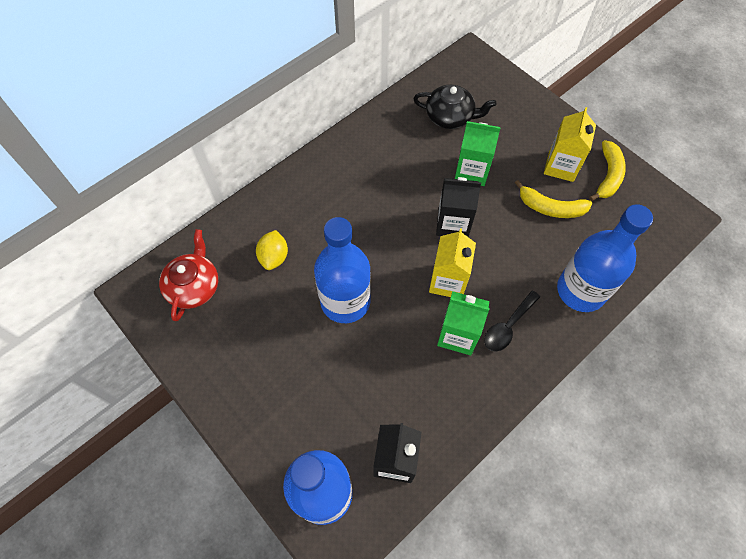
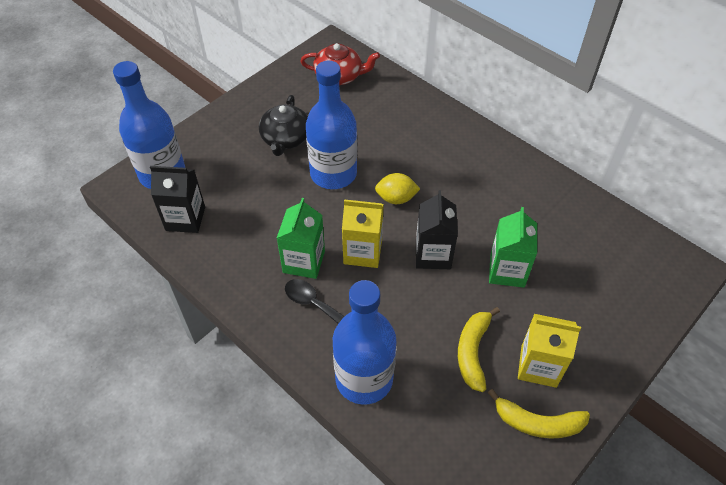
camera: 85 degrees right, 10 degrees down
(274, 257) = (373, 121): yellow lemon -> yellow lemon (396, 198)
(450, 117) = (581, 248): black teapot -> black teapot (285, 139)

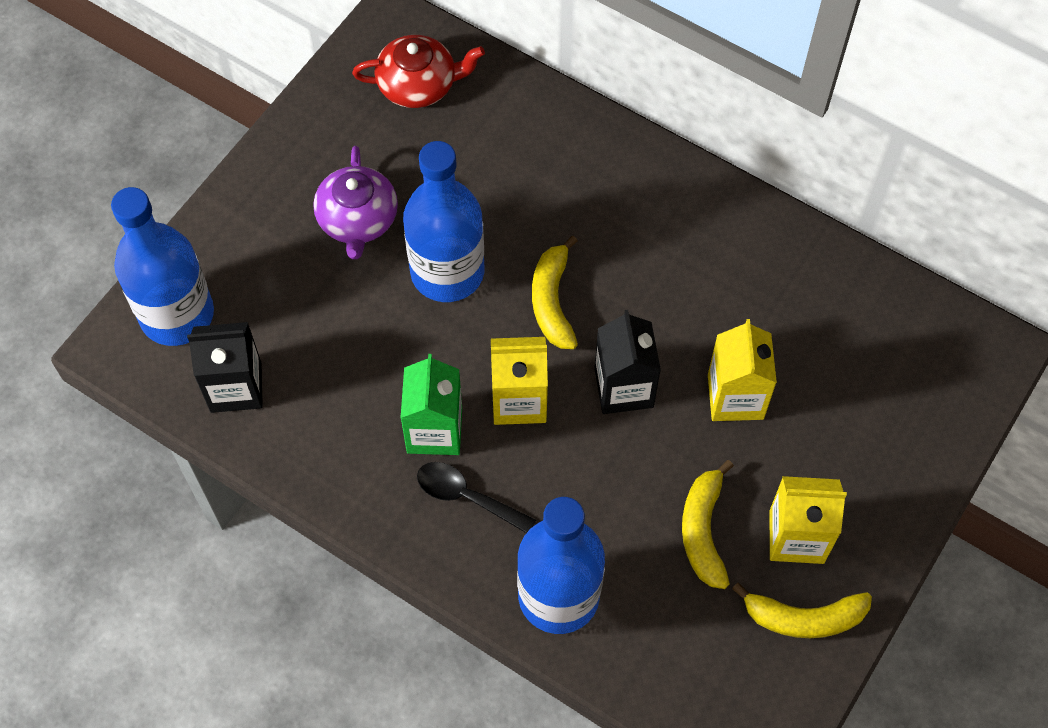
camera: 10 degrees left, 10 degrees up
(285, 139) = (357, 219): black teapot -> purple teapot
(396, 198) = (552, 301): yellow lemon -> yellow banana
(507, 271) = (735, 397): green carton -> yellow carton

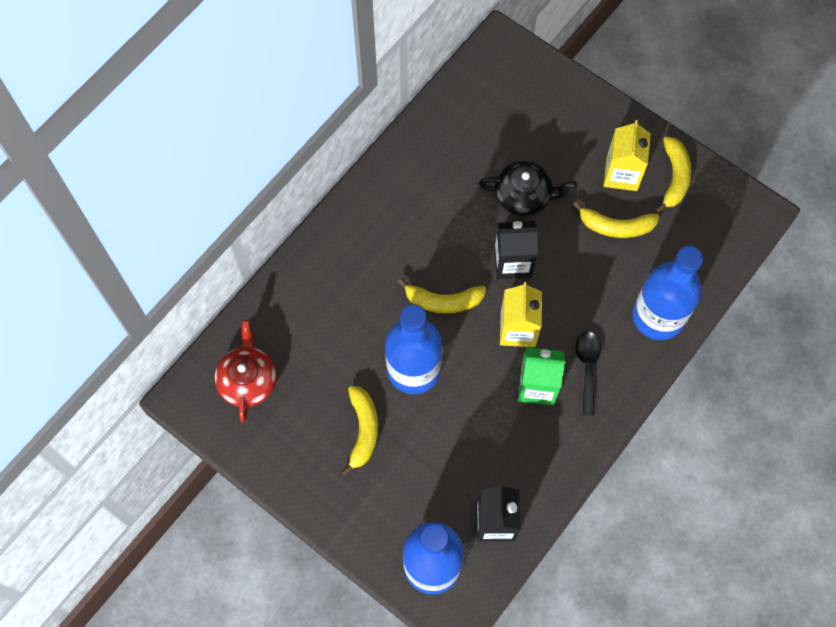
camera: 85 degrees left, 5 degrees up
(357, 219) = (363, 430): purple teapot -> yellow banana
(467, 497) = (587, 368): black spoon -> black spoon turned 150 degrees clockwise
(735, 397) = (523, 196): yellow carton -> black teapot

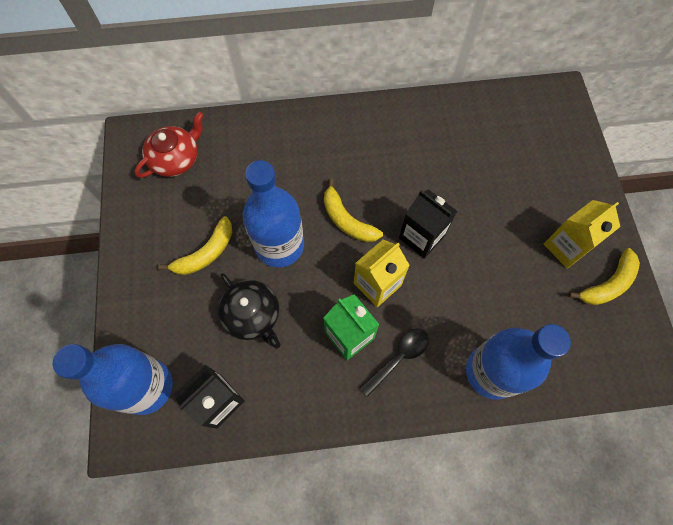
camera: 45 degrees right, 0 degrees up
(523, 196) = (476, 201): black teapot -> black teapot (252, 315)
(616, 226) = (524, 279): yellow banana -> none

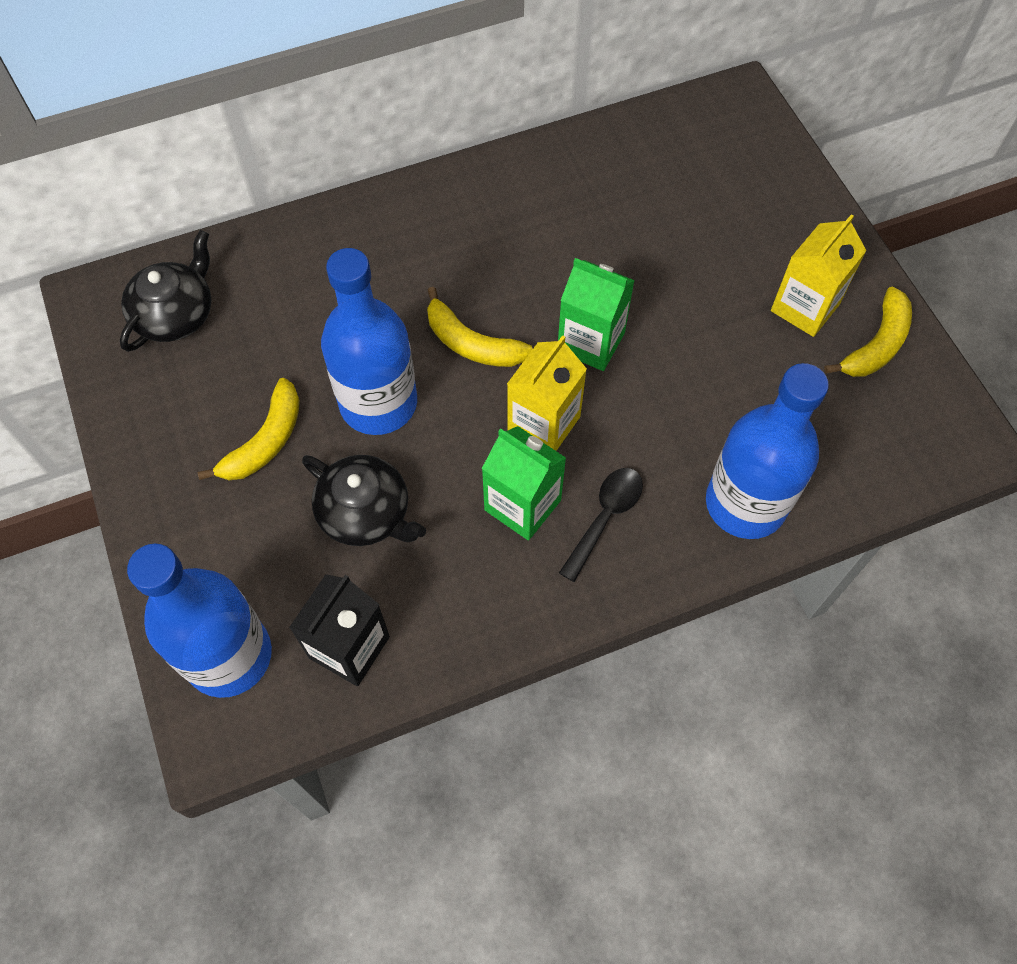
camera: 15 degrees left, 5 degrees down
(176, 159) = (175, 314): red teapot -> black teapot
(421, 237) = (591, 342): black carton -> green carton

